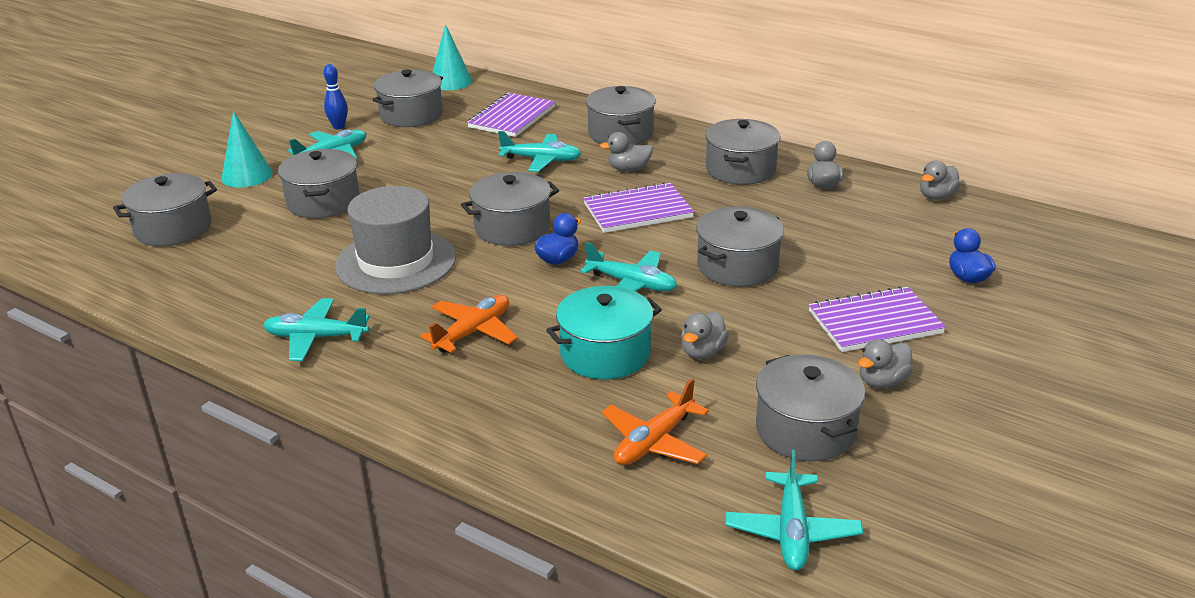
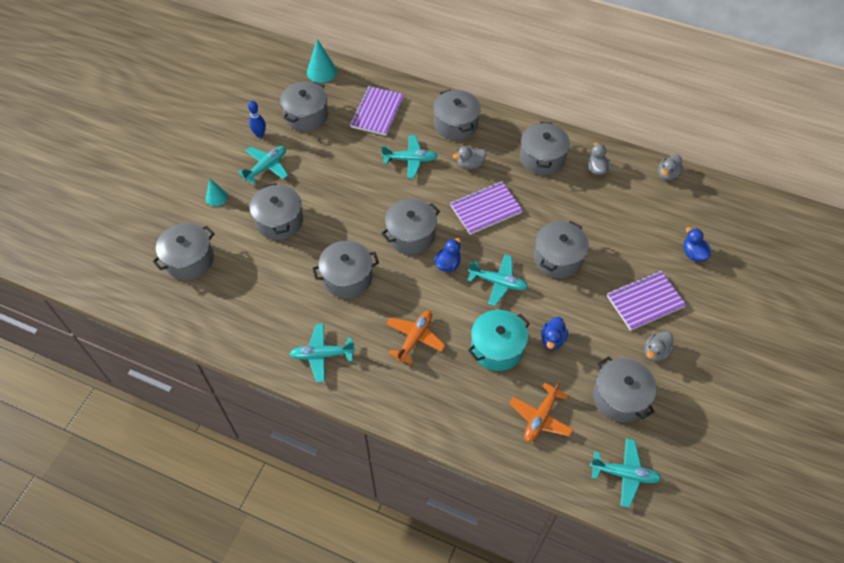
camera: 10 degrees left, 25 degrees up
(247, 175) = (216, 197): turquoise cone -> turquoise cone, size x0.65
(396, 262) = (347, 277): grey hat -> grey pot
(702, 352) = (552, 339): grey duck -> blue duck
(792, 531) = (624, 474): turquoise plane -> turquoise plane turned 75 degrees counterclockwise

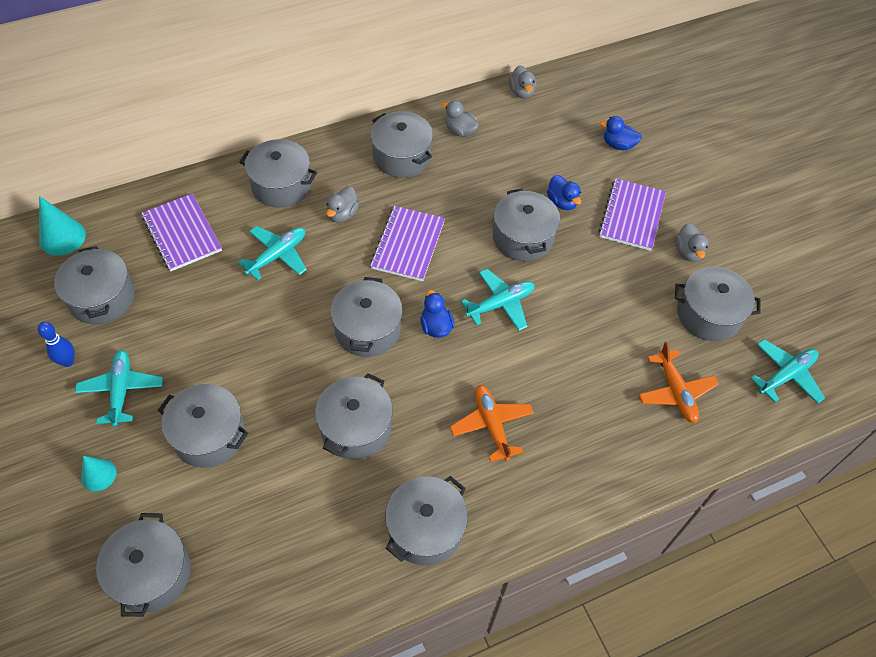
camera: 50 degrees left, 0 degrees up
(322, 355) = (425, 529): turquoise plane -> grey pot
(497, 348) = (570, 364): turquoise pot -> none
(552, 339) = (604, 314): blue duck -> blue duck (562, 202)

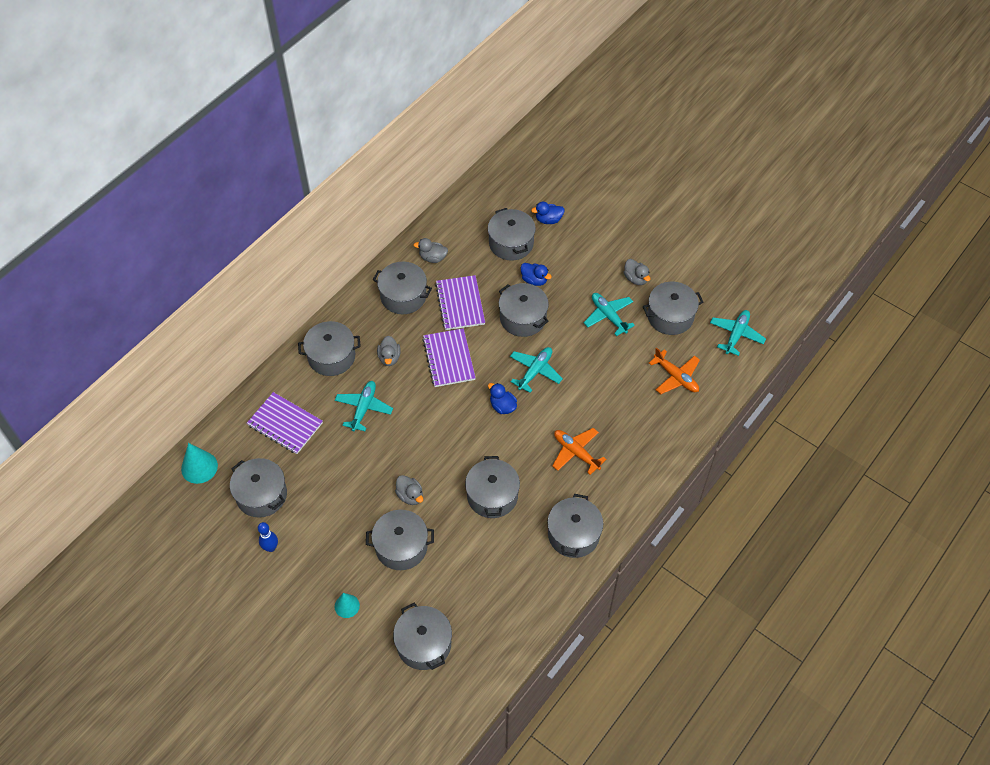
camera: 25 degrees left, 0 degrees up
(121, 390) = (322, 548): turquoise plane -> turquoise plane (608, 316)
(368, 329) = (459, 429): grey pot -> grey pot (511, 243)
(521, 92) = (458, 208): grey duck -> grey duck (410, 496)
(631, 216) = (586, 269): purple notebook -> purple notebook (460, 304)

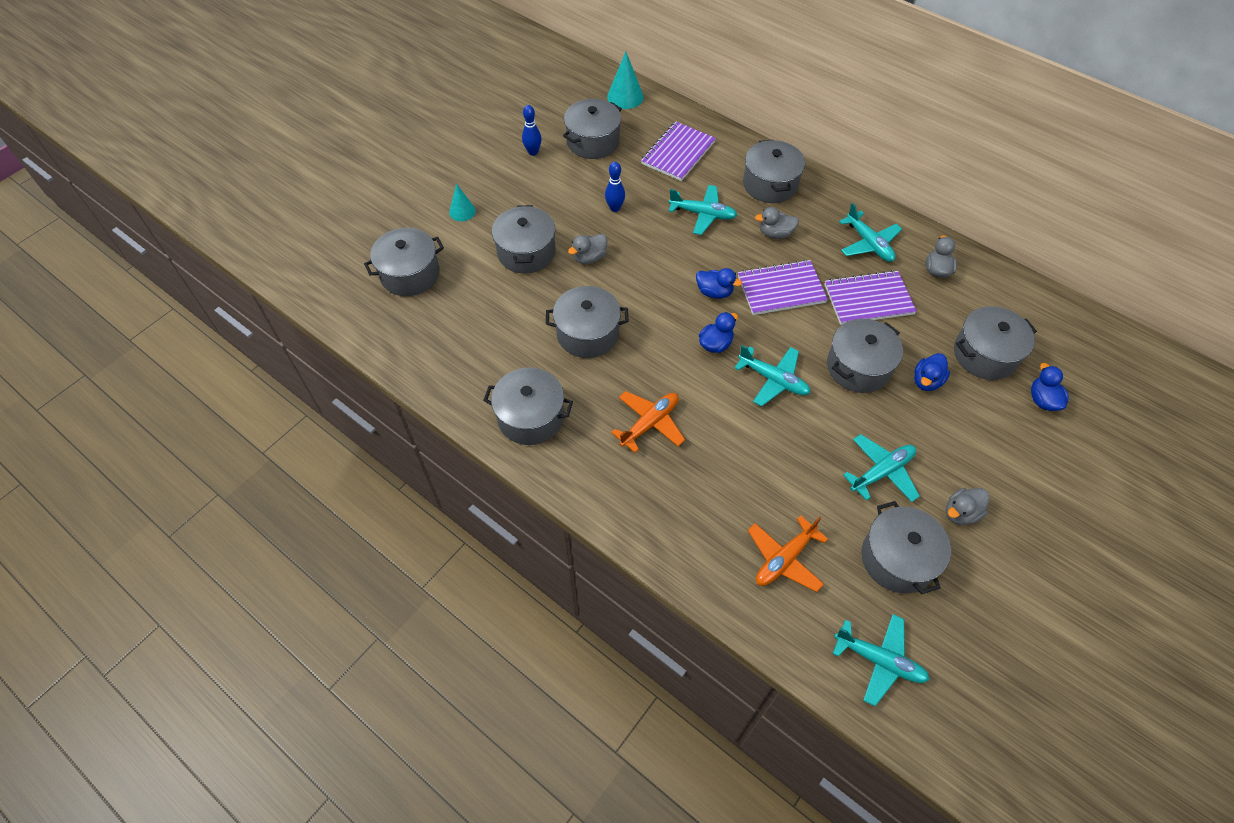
camera: 90 degrees right, 0 degrees up
(351, 476) = (615, 208): none -> blue bowling pin
(403, 296) = (869, 243): grey pot -> turquoise plane
(451, 404) = (714, 292): none -> blue duck

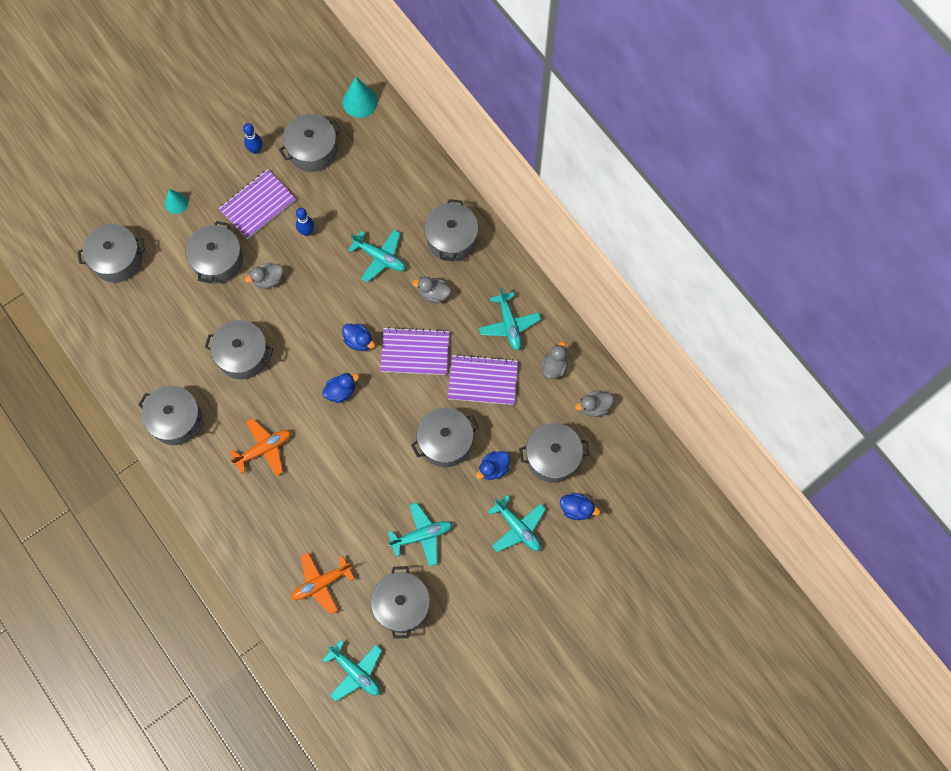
camera: 15 degrees right, 15 degrees up
(678, 153) = (384, 182): purple notebook -> purple notebook (258, 205)
(773, 380) = (373, 435): turquoise plane -> turquoise plane (518, 527)
(960, 513) = (464, 583): grey duck -> grey duck (594, 407)
(1042, 400) = (576, 509): blue duck -> blue duck turned 105 degrees clockwise

